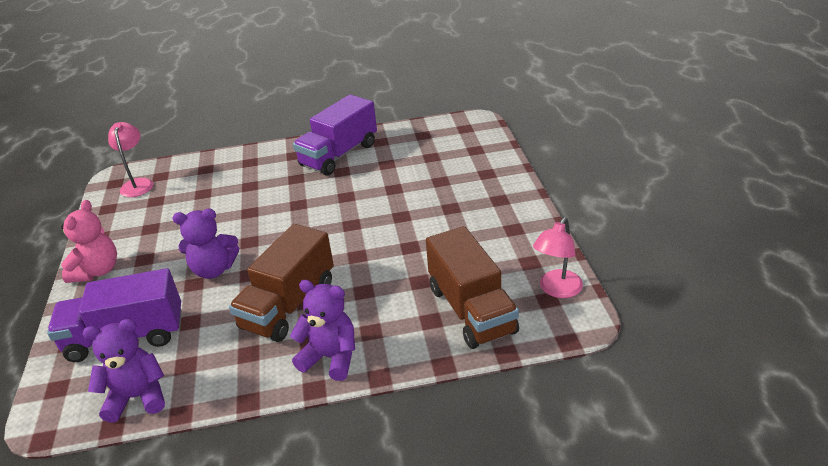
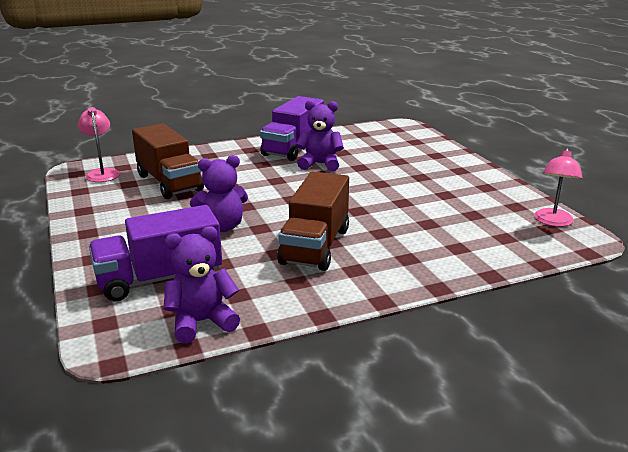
camera: 15 degrees left, 10 degrees down
(97, 271) = (96, 234): pink teddy bear -> none
(330, 358) = (382, 278): purple teddy bear -> purple teddy bear (320, 164)
(471, 310) = (489, 239): brown truck -> brown truck (169, 183)

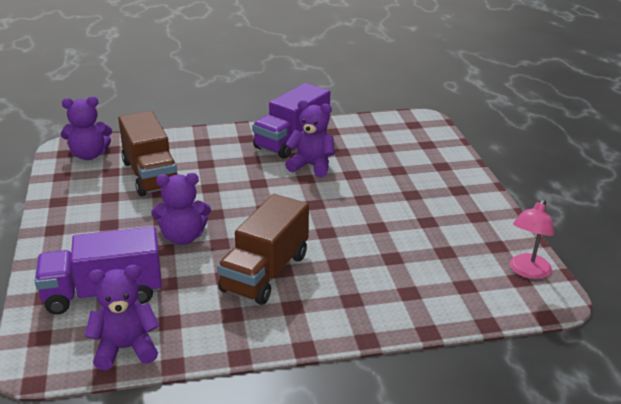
camera: 10 degrees right, 5 degrees up
(102, 173) = (89, 155): pink lamp -> purple teddy bear

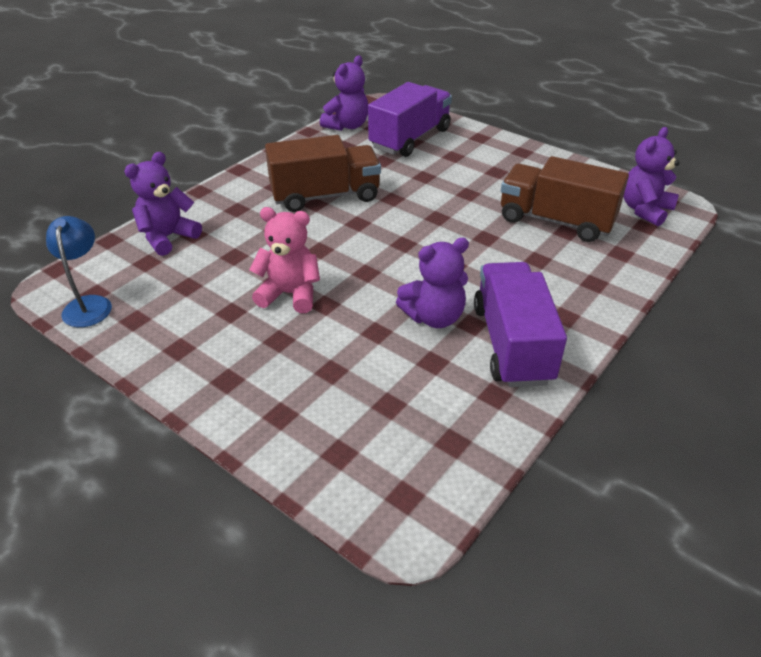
camera: 140 degrees right, 10 degrees up
(183, 237) = (426, 189): purple teddy bear -> purple teddy bear (168, 237)
(265, 273) = (325, 196): brown truck -> brown truck turned 90 degrees clockwise
(379, 214) = (290, 294): none -> pink teddy bear
(527, 272) = (88, 304): pink lamp -> blue lamp

